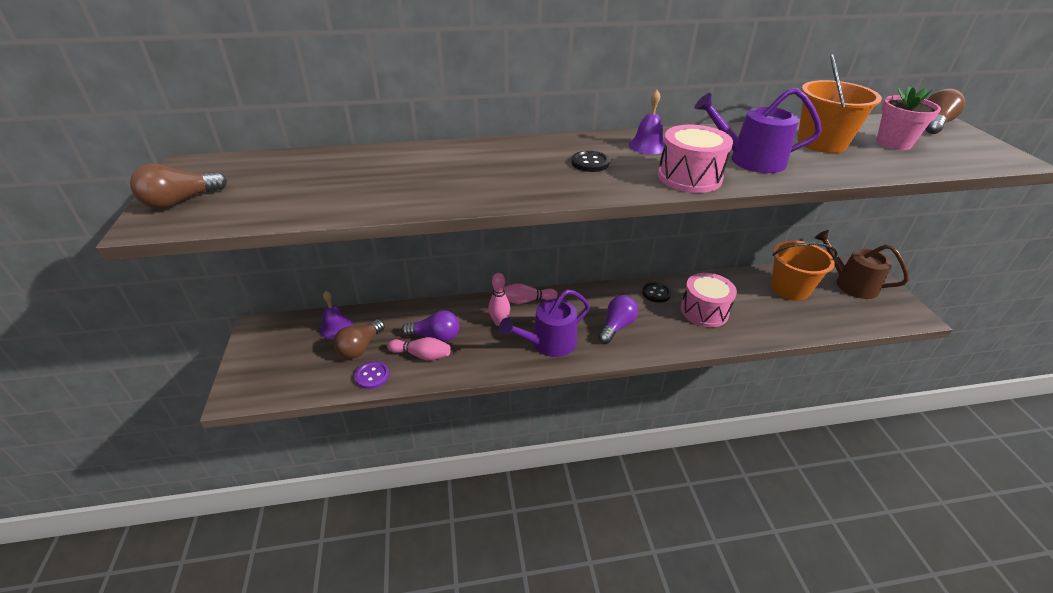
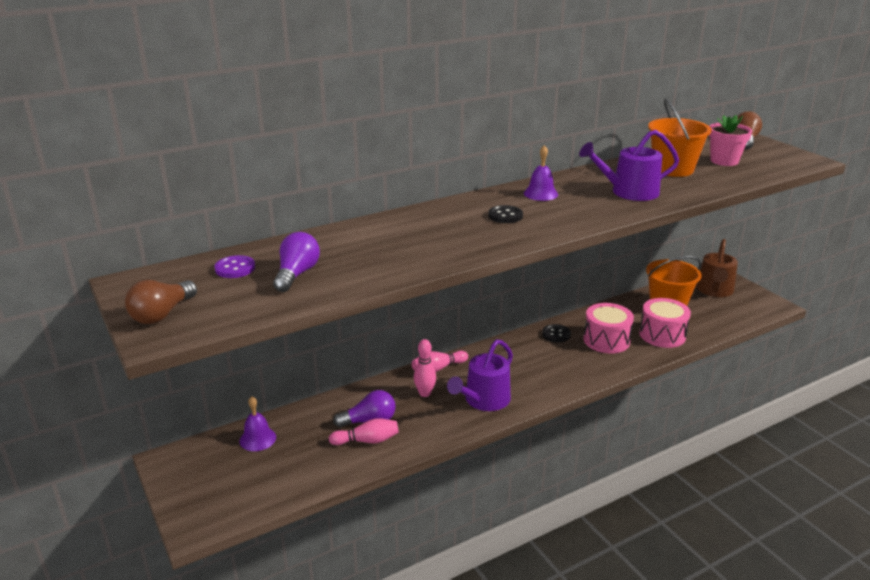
camera: 20 degrees left, 10 degrees down
(360, 347) = (297, 450): brown light bulb -> none
(372, 376) = (329, 471): purple button -> purple button (235, 268)
(616, 326) = (537, 371): purple light bulb -> purple light bulb (296, 274)
(689, 177) = (593, 213): pink drum -> pink drum (662, 335)
(851, 284) = (714, 290): brown watering can -> brown watering can turned 90 degrees counterclockwise

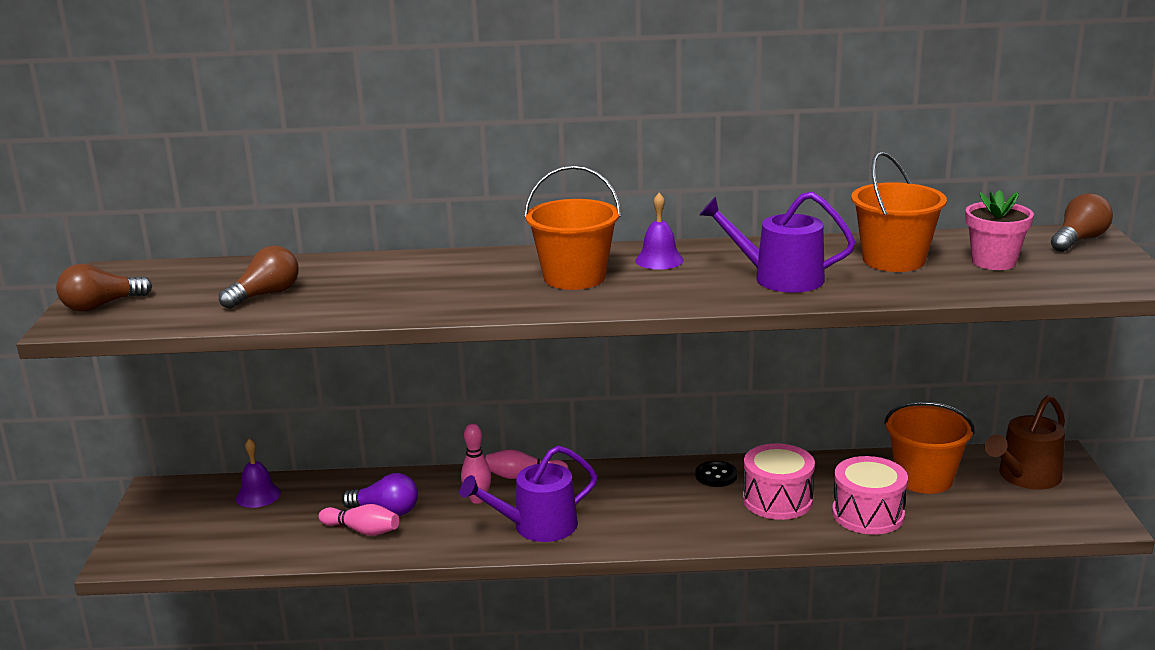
camera: 30 degrees right, 5 degrees down
(235, 268) = (219, 277): purple button -> none
(296, 274) = (265, 295): purple light bulb -> brown light bulb
(505, 216) = (574, 277): black button -> orange bucket

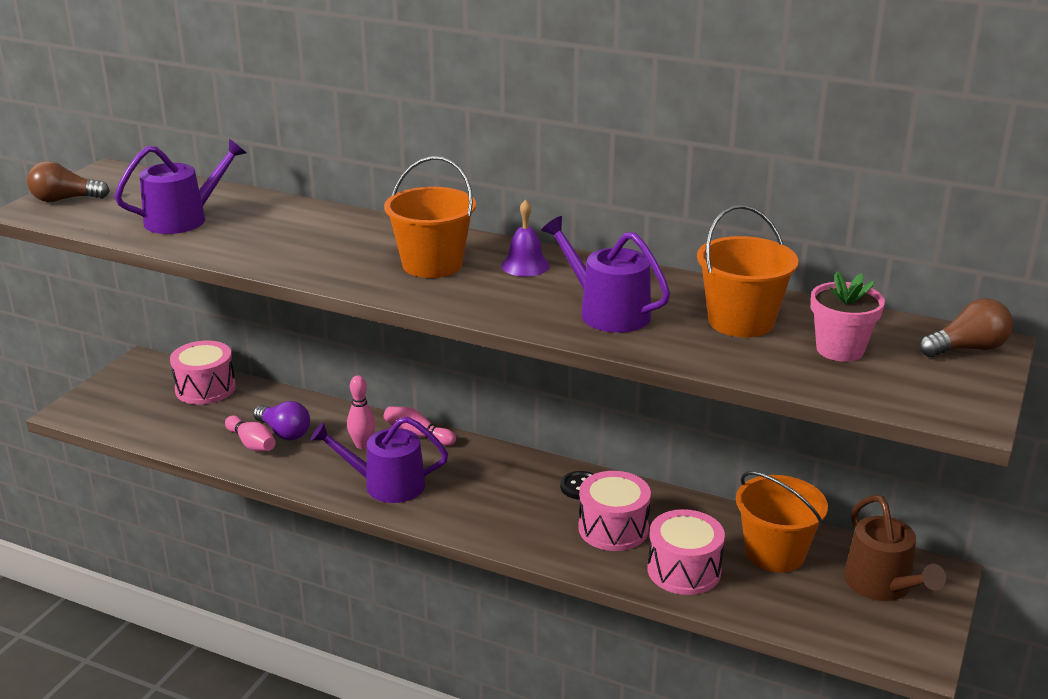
camera: 25 degrees right, 5 degrees up
(258, 495) = (205, 388): purple bell -> pink drum
(265, 295) = (183, 219): brown light bulb -> purple watering can
(1025, 476) = (882, 585): brown watering can -> brown watering can turned 90 degrees counterclockwise

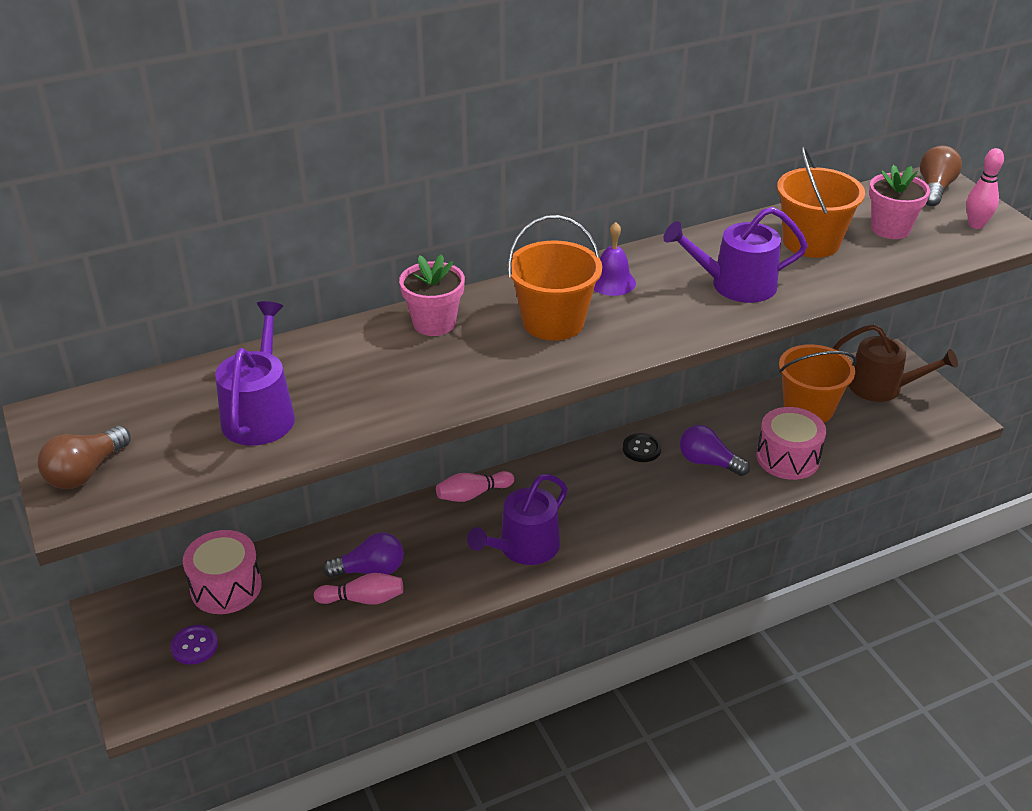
camera: 50 degrees left, 10 degrees up
(140, 404) = (194, 646): none -> purple button
(362, 445) = (448, 532): pink bowling pin -> pink bowling pin (976, 225)
(366, 228) = (434, 323): none -> pink flower pot
(613, 528) = (708, 462): pink drum -> purple light bulb

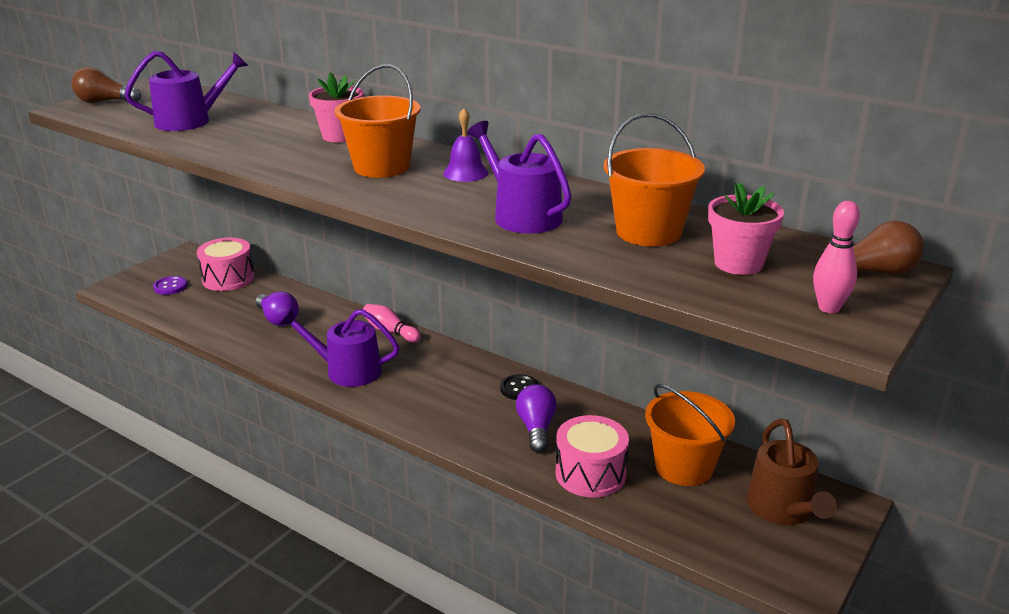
camera: 60 degrees right, 10 degrees down
(363, 599) = (247, 326): pink bowling pin -> none

